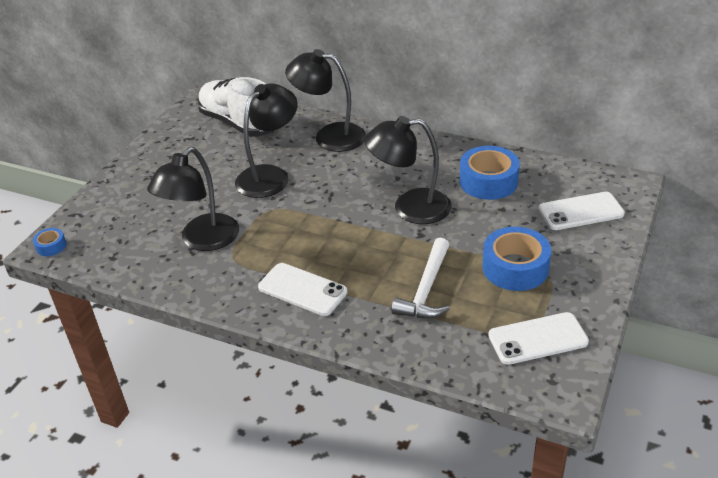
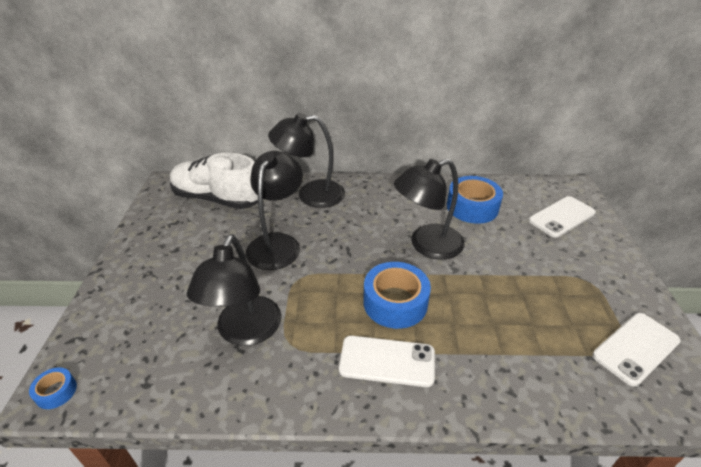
camera: 25 degrees left, 0 degrees up
(426, 289) = (502, 324): white hammer -> none
(515, 268) = (557, 280): blue tape -> blue tape (395, 302)

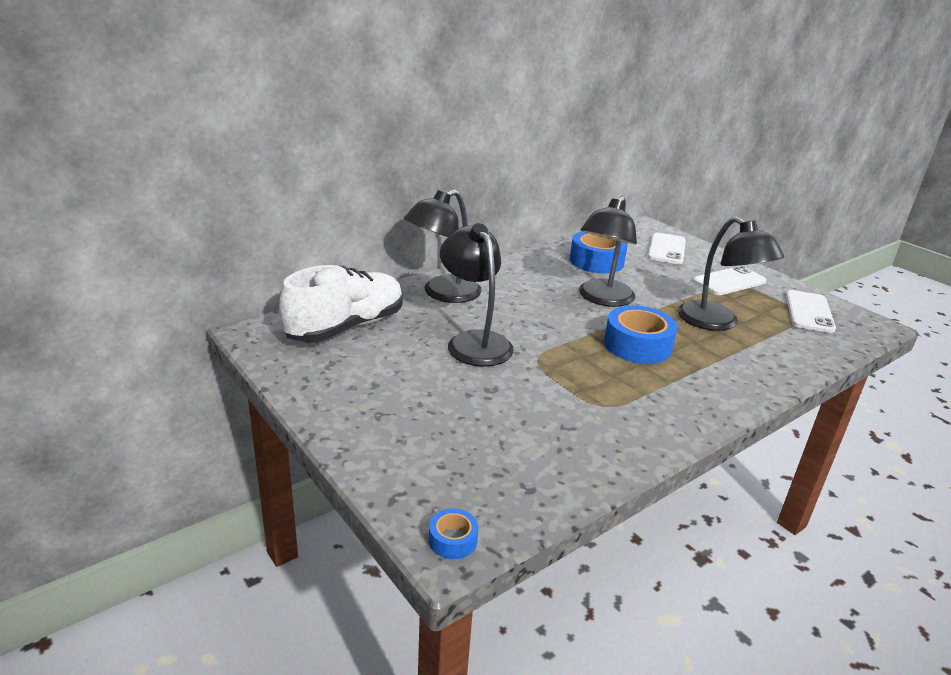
camera: 40 degrees left, 10 degrees down
(218, 199) = (346, 327): white shoe -> white shoe turned 150 degrees clockwise
(245, 332) = (554, 414): black lamp -> black lamp (717, 322)
(387, 361) = (687, 383): white phone -> white phone (729, 281)

